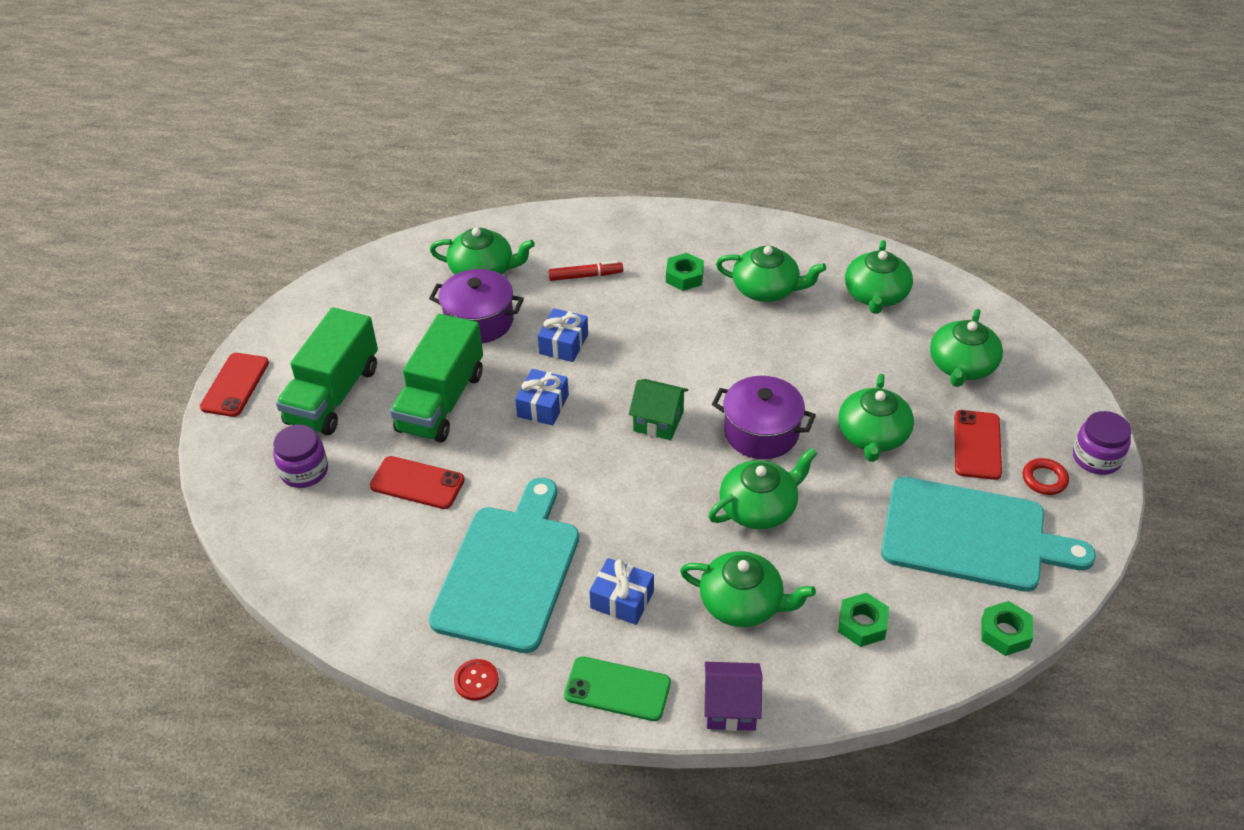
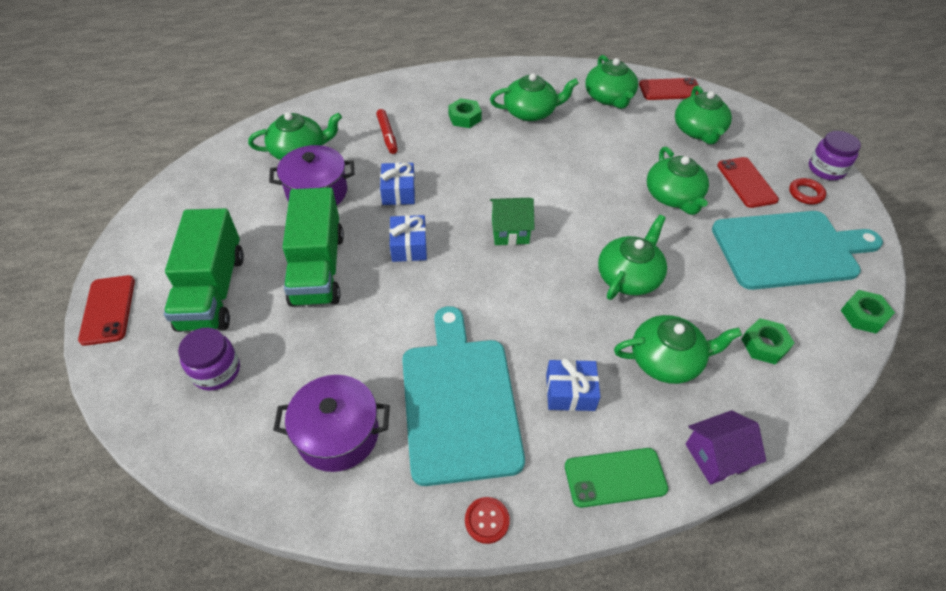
camera: 25 degrees left, 5 degrees up
(417, 483) = (332, 347): red phone -> red phone (670, 90)
(585, 276) = (387, 135): red marker -> red marker turned 105 degrees clockwise
(761, 432) = (593, 217): purple pot -> purple pot (338, 434)

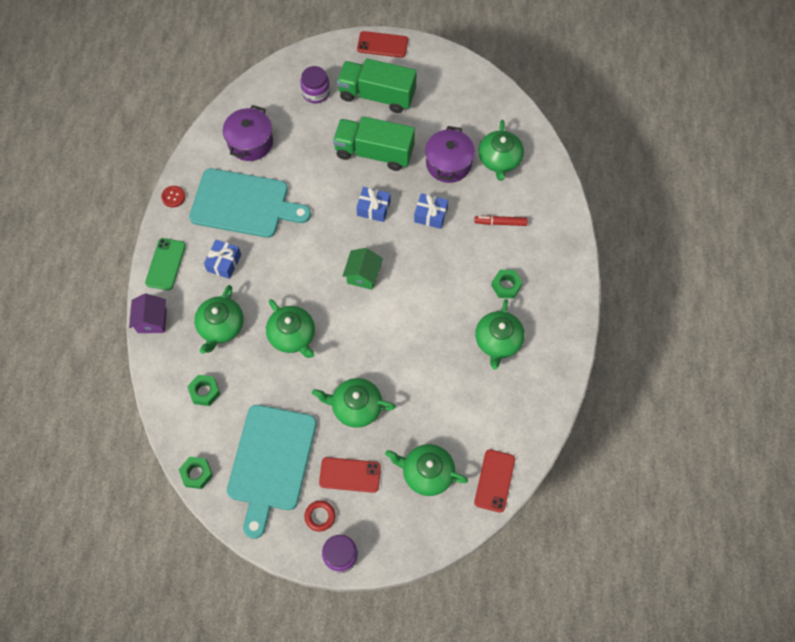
camera: 110 degrees right, 15 degrees up
(609, 98) = (499, 417): green teapot -> none

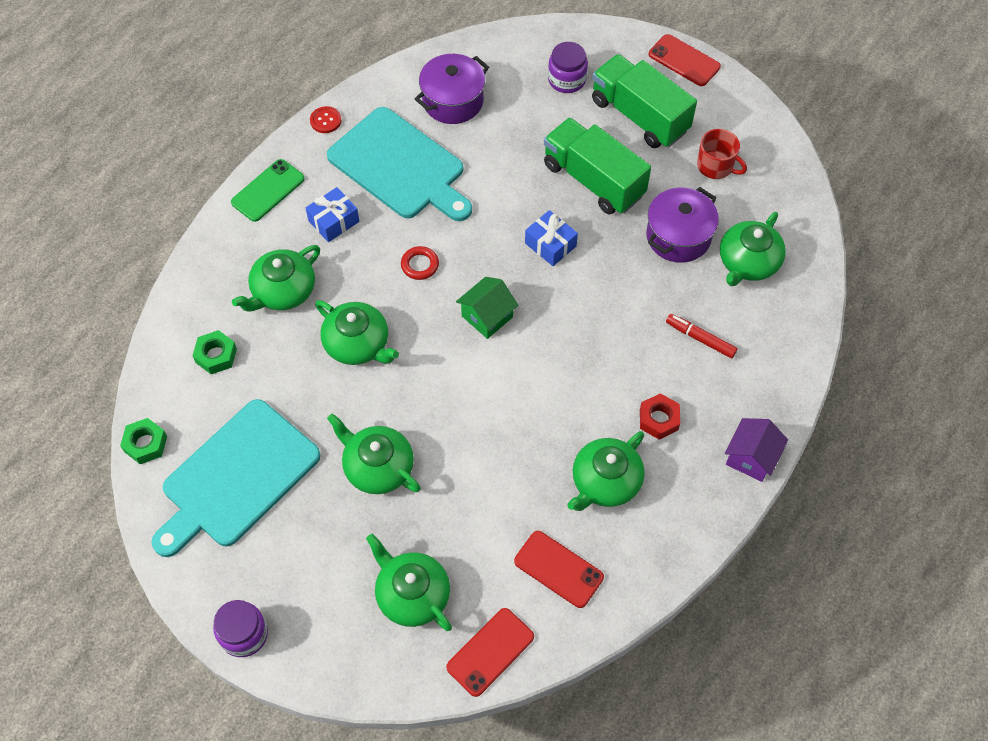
camera: 30 degrees right, 5 degrees down
(152, 321) = (211, 245): purple house -> purple house (751, 458)
(292, 335) = (357, 344): green teapot -> green teapot turned 45 degrees counterclockwise
(320, 516) = (251, 573): red ring -> red ring (420, 265)
(350, 475) = (318, 544): red phone -> red phone (558, 569)
(430, 215) = (616, 286): blue gift -> none
(444, 106) = (715, 166): none -> red mug
(506, 286) = (658, 419): green nut -> red nut

